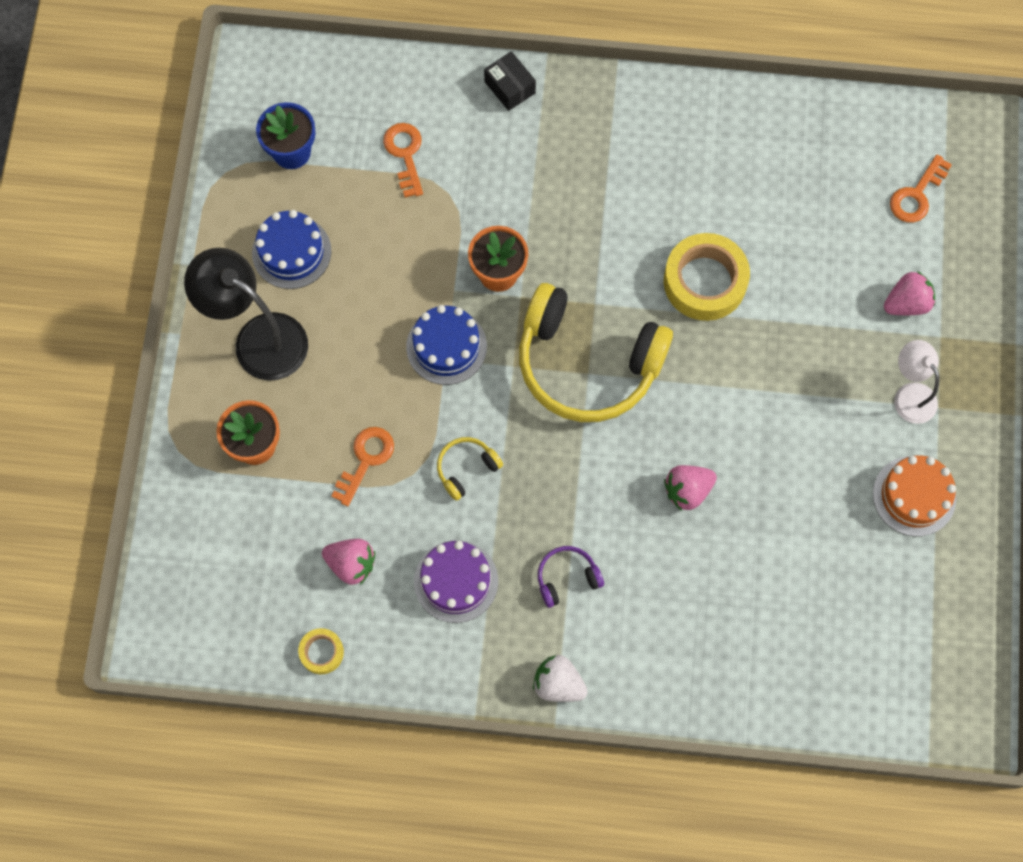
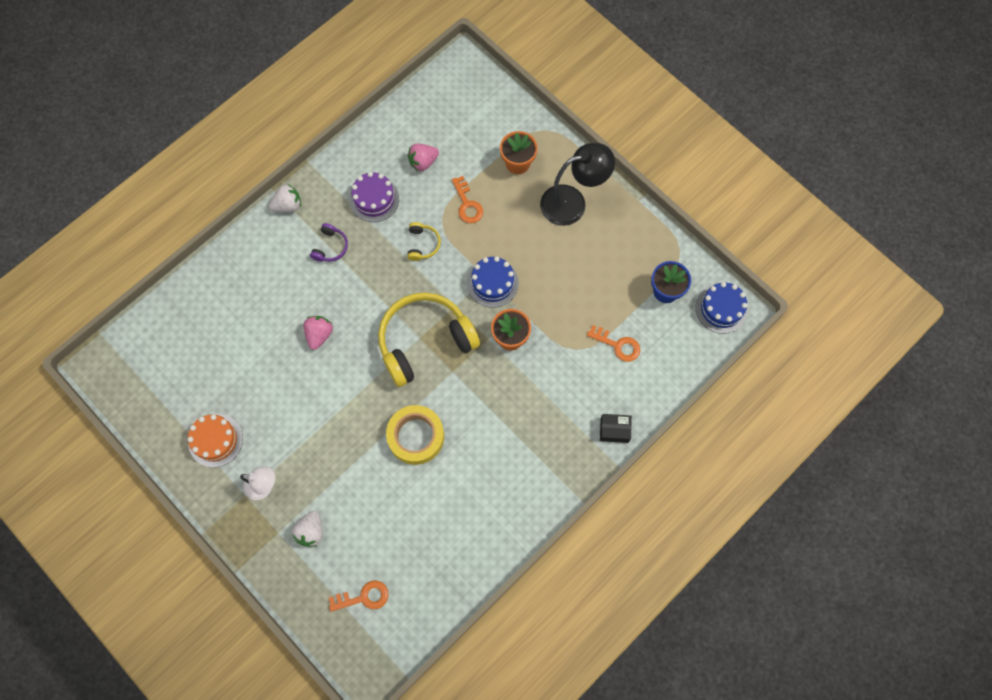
camera: 130 degrees right, 0 degrees up
(291, 252) = (607, 250): blue cake -> blue cake (721, 309)
(321, 652) = (394, 122): yellow tape -> none
(906, 303) = (311, 531): pink strawberry -> white strawberry
(917, 194) = (363, 597): orange key -> orange key turned 90 degrees clockwise

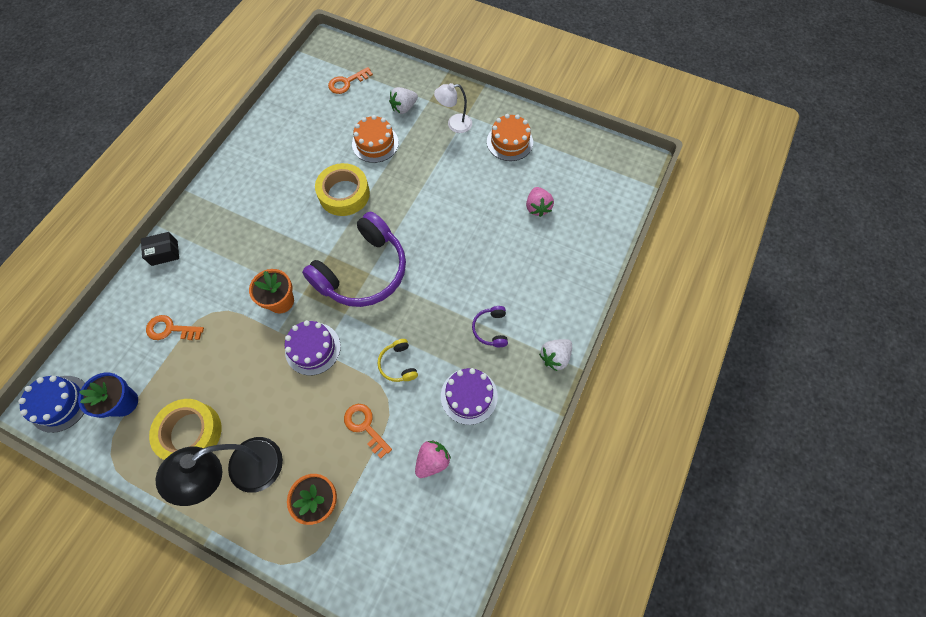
camera: 160 degrees right, 5 degrees down
(311, 531) = (404, 108): white strawberry -> white strawberry turned 120 degrees counterclockwise
(319, 335) = (463, 246): pink strawberry -> pink strawberry (537, 207)
(361, 491) = (375, 143): none -> orange cake
(425, 342) = (363, 271): yellow headphones -> purple headphones
(492, 283) = (313, 348): blue cake -> purple cake
(611, 247) = (190, 433): none -> yellow tape

